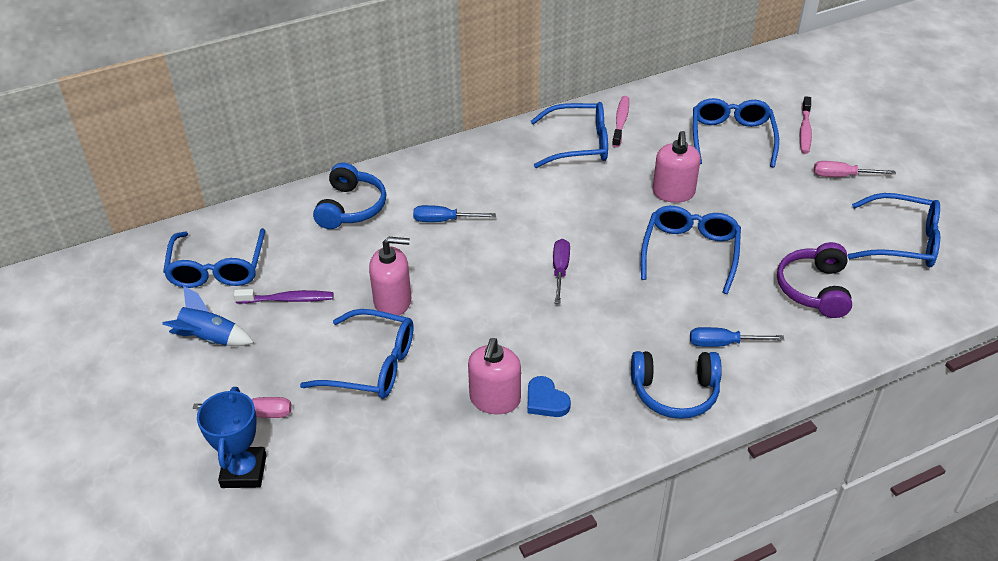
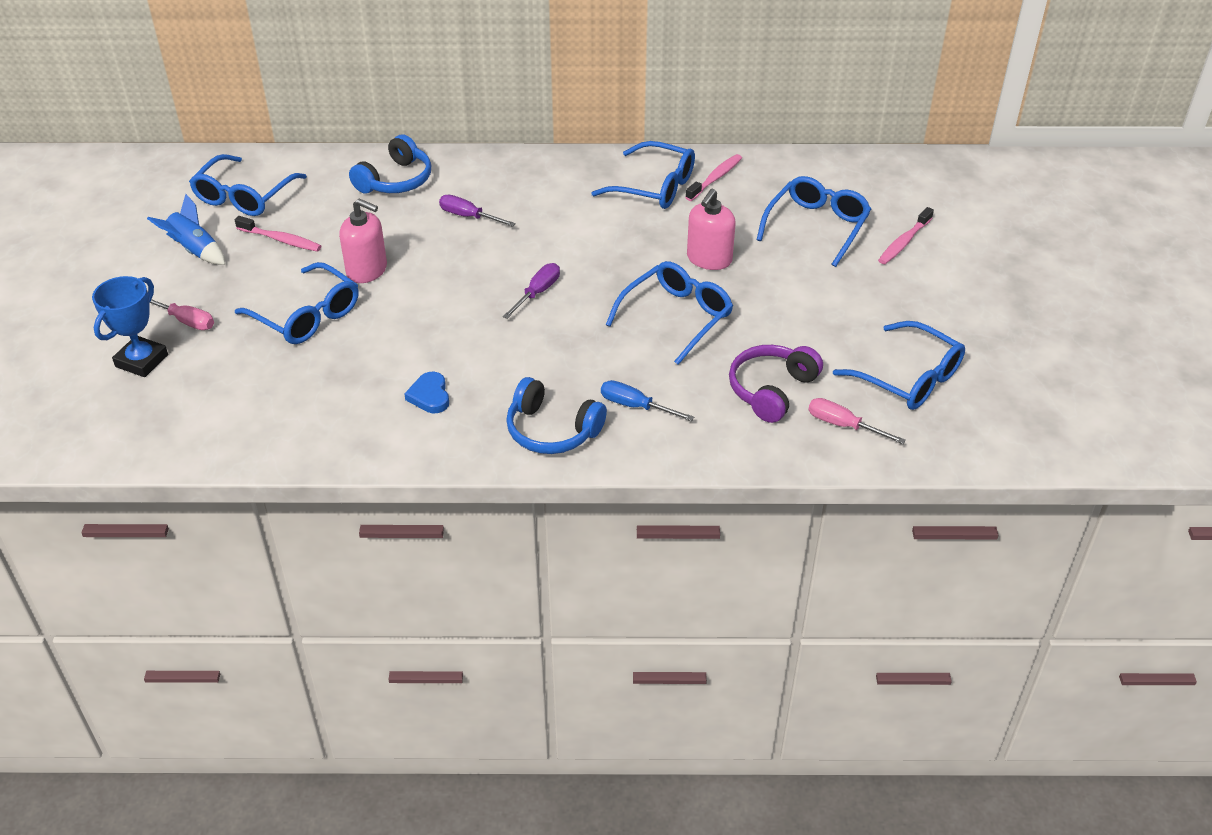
camera: 25 degrees right, 0 degrees up
(288, 299) = (281, 240): purple toothbrush -> pink toothbrush
(444, 220) = (468, 216): blue screwdriver -> purple screwdriver
(495, 399) = (386, 379): pink soap dispenser -> none
(842, 176) = (902, 297): pink screwdriver -> pink screwdriver (843, 425)

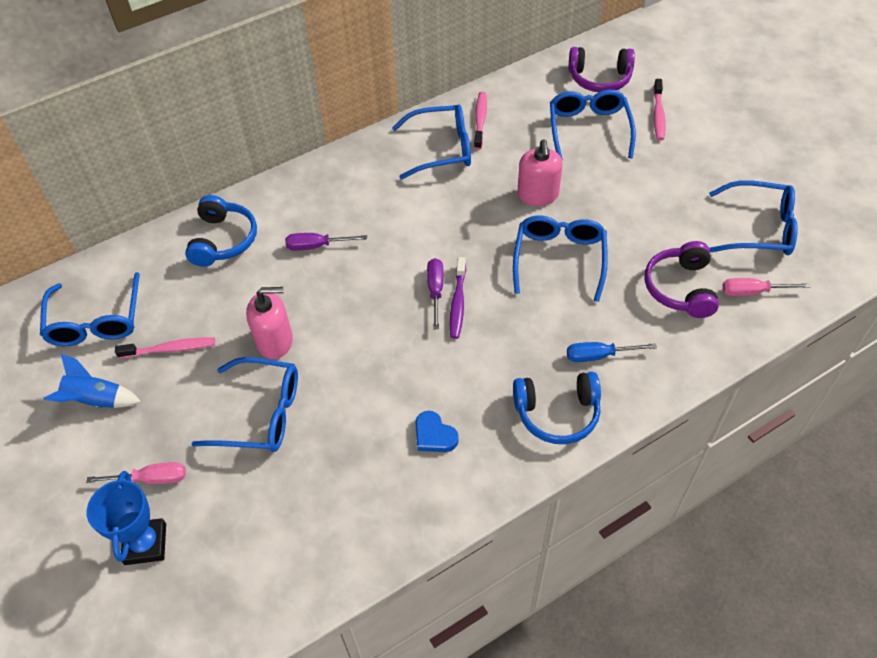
camera: 30 degrees left, 10 degrees up
(548, 310) = (458, 303): none -> purple toothbrush
(874, 189) = (599, 78): none -> purple headphones

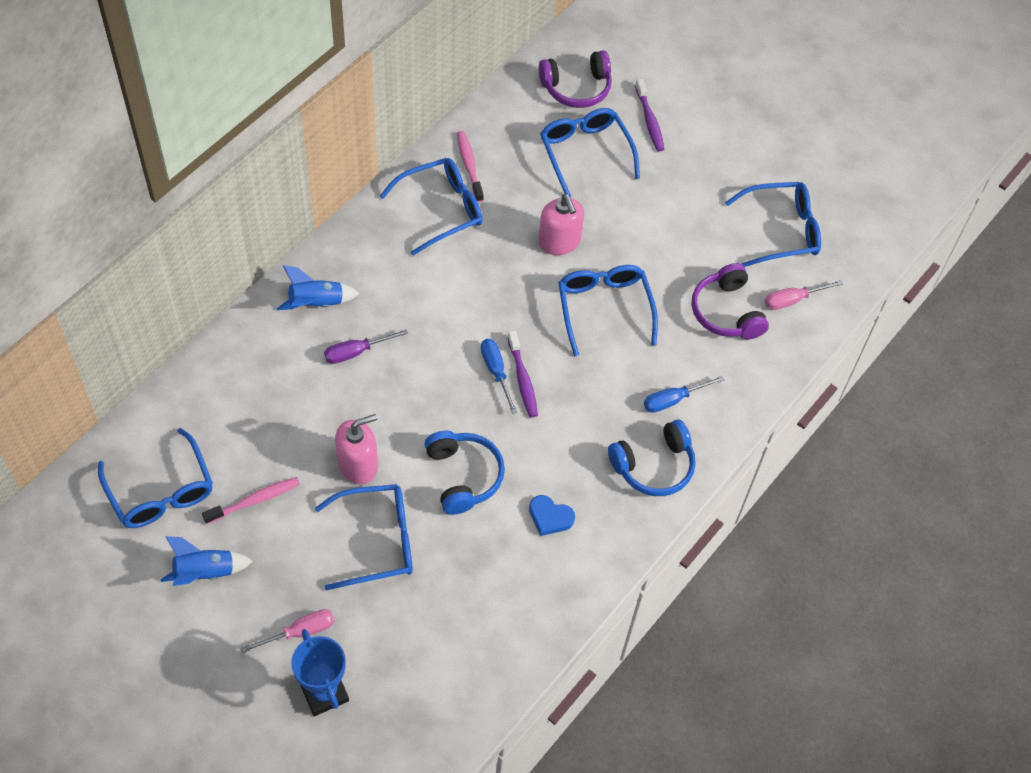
camera: 25 degrees left, 5 degrees up
(223, 240) = (253, 369): blue headphones -> blue headphones (463, 476)
(301, 199) = (316, 303): none -> blue rocket
(435, 291) = (496, 372): purple screwdriver -> blue screwdriver
(658, 115) = (649, 121): pink toothbrush -> purple toothbrush

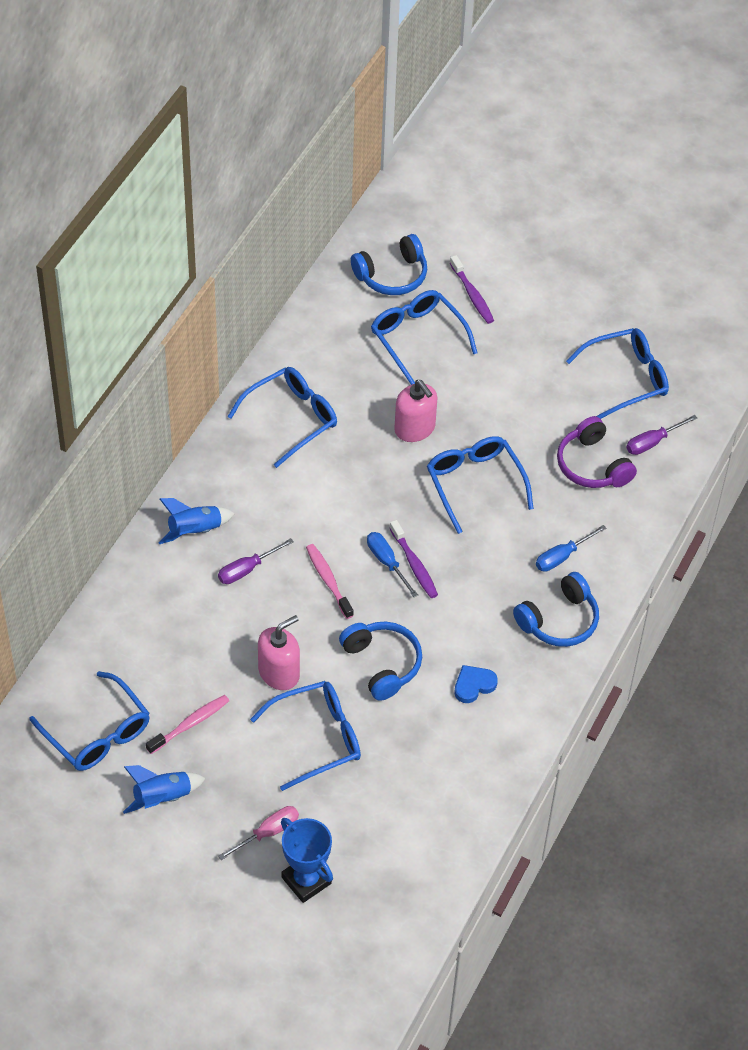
camera: 10 degrees left, 5 degrees down
(469, 166) = (307, 371): pink toothbrush -> pink toothbrush (328, 580)
(550, 517) = (473, 685): blue heart -> blue heart turned 135 degrees clockwise
(576, 88) = (392, 275): purple headphones -> blue headphones
(792, 300) = (652, 442): pink screwdriver -> purple screwdriver

